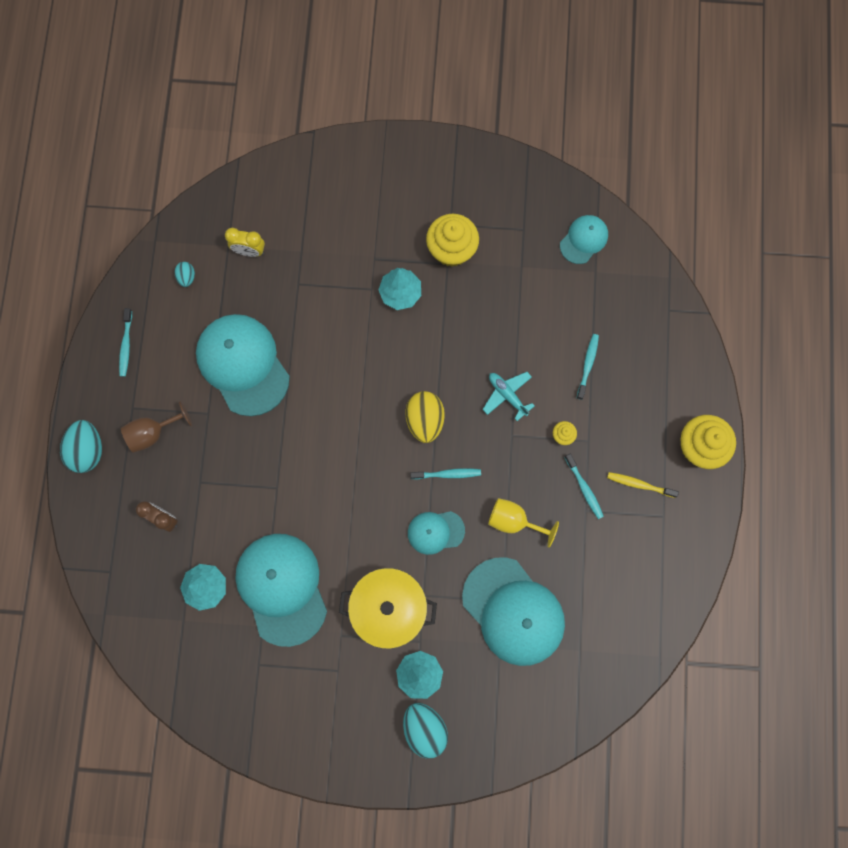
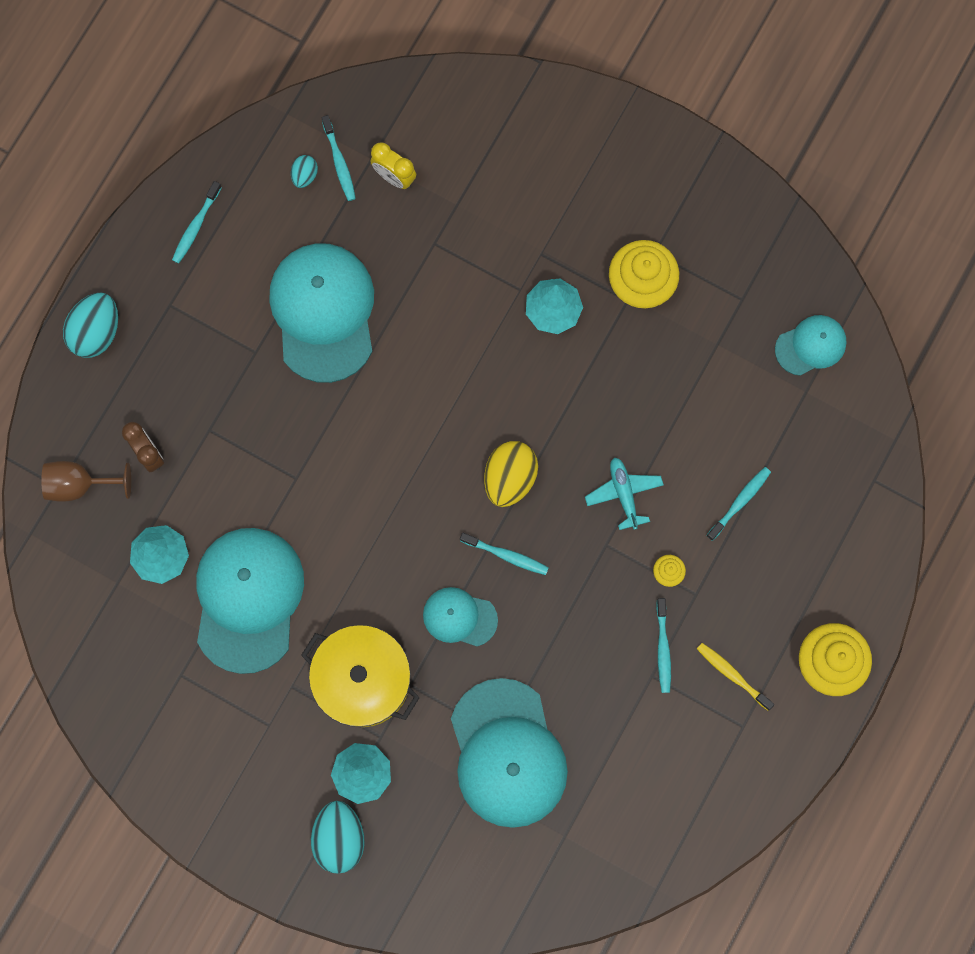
camera: 25 degrees right, 0 degrees up
(153, 432) = (181, 346): brown goblet -> brown goblet (79, 484)
(207, 258) = (339, 162): none -> turquoise toothbrush
(513, 521) = (559, 647): yellow goblet -> none

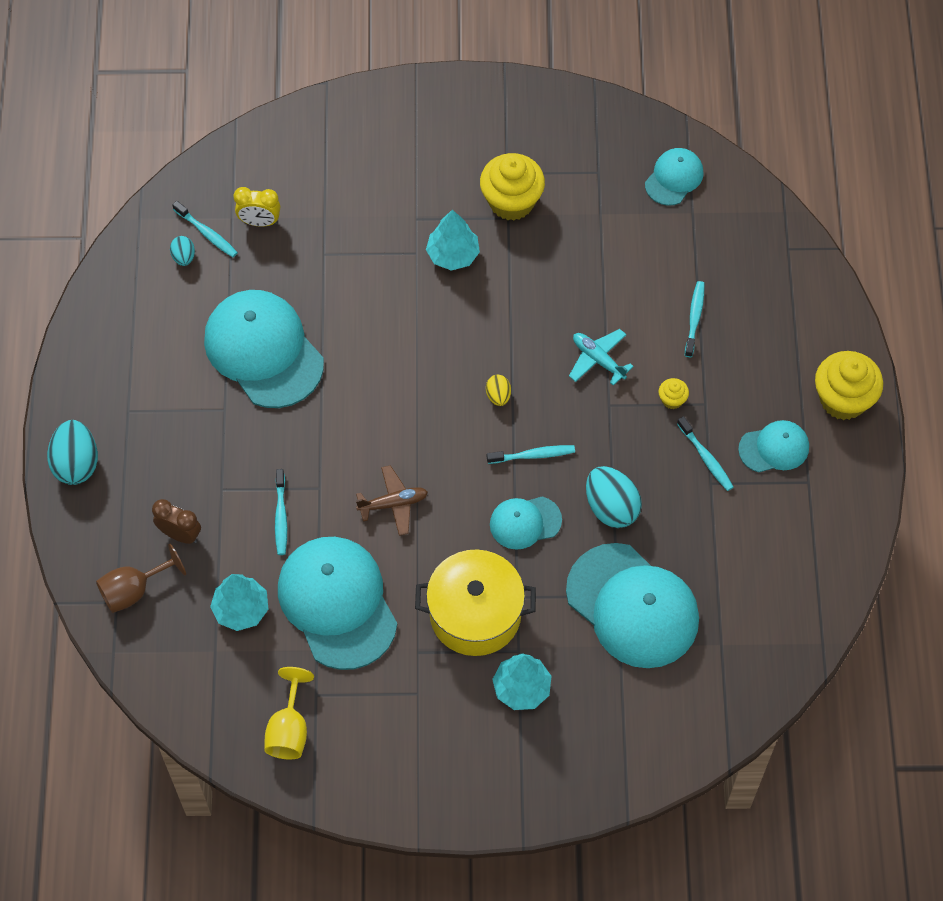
camera: 30 degrees left, 15 degrees down
(139, 694) = (289, 729): none -> yellow goblet
(196, 226) = (114, 340): turquoise toothbrush -> turquoise toothbrush (281, 516)
(339, 838) = (535, 750): turquoise egg -> turquoise egg (611, 507)
(352, 531) = (393, 504): none -> brown plane
(510, 478) = (498, 396): yellow egg -> yellow egg, size x0.52
(732, 675) = (774, 448): yellow toothbrush -> turquoise cap

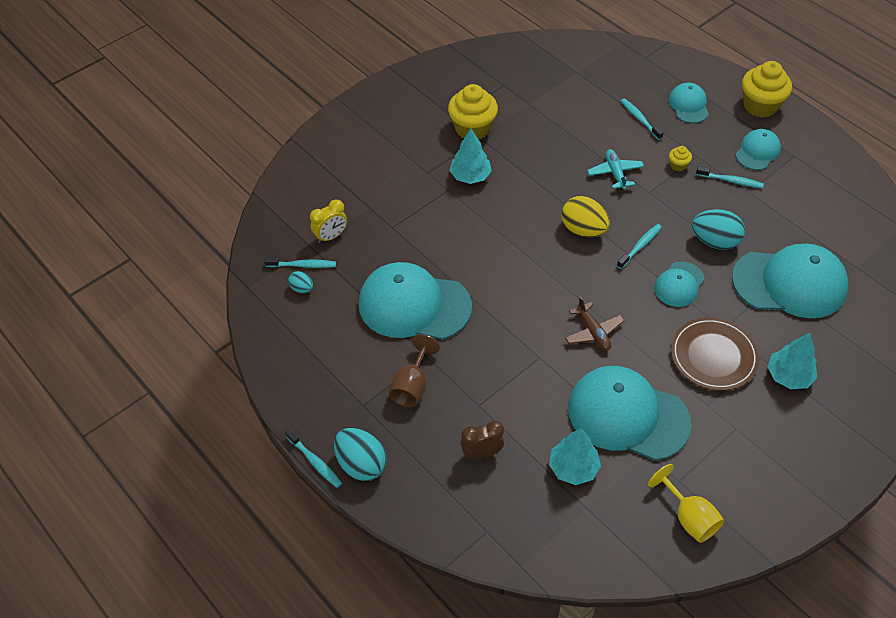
camera: 40 degrees left, 10 degrees down
(134, 590) = (489, 514): brown goblet -> brown goblet (412, 386)
(281, 516) = (534, 392): turquoise toothbrush -> turquoise toothbrush (315, 462)
(393, 504) = (593, 332): brown plane -> brown plane turned 120 degrees clockwise
(475, 614) = (713, 356): yellow pot -> brown plate
(498, 396) = (583, 230): yellow egg -> yellow egg, size x1.92
(598, 359) = (615, 173): turquoise plane -> turquoise plane turned 75 degrees clockwise
(674, 178) = (547, 62): turquoise cap -> turquoise cap (688, 105)

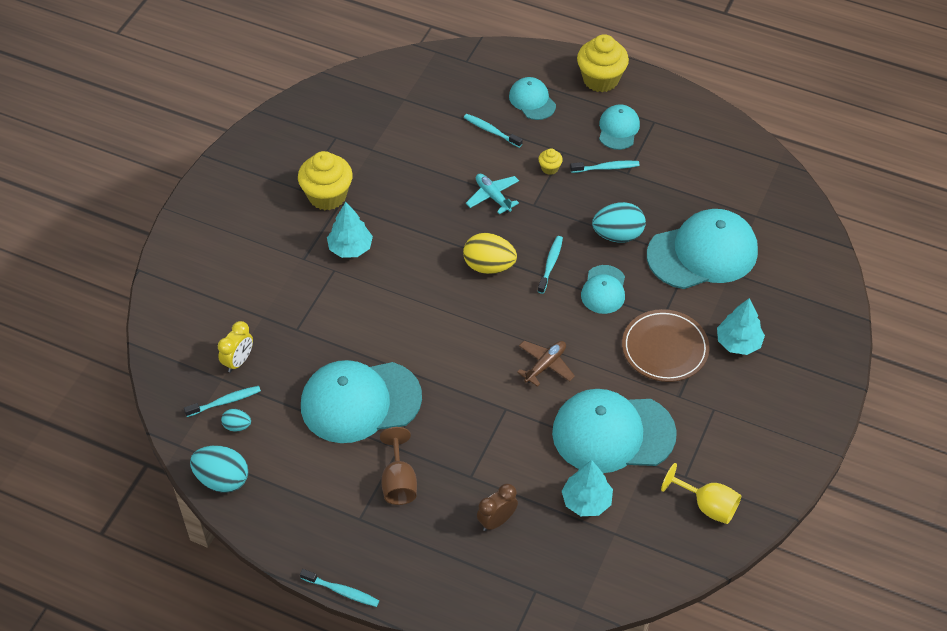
camera: 25 degrees left, 0 degrees up
(361, 464) = (388, 575): turquoise egg -> turquoise egg (222, 479)
(593, 332) = (545, 365): brown plane -> brown plane turned 90 degrees counterclockwise

